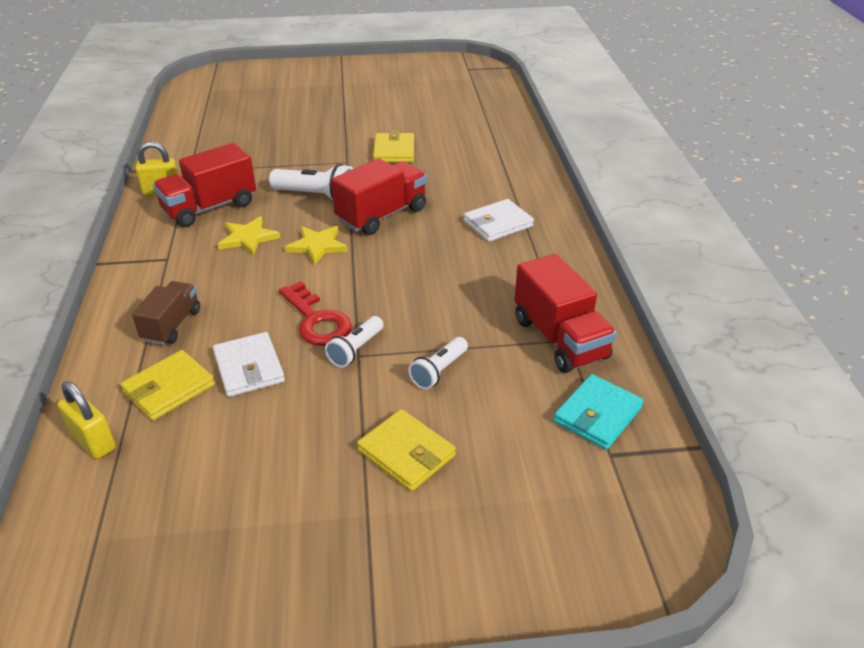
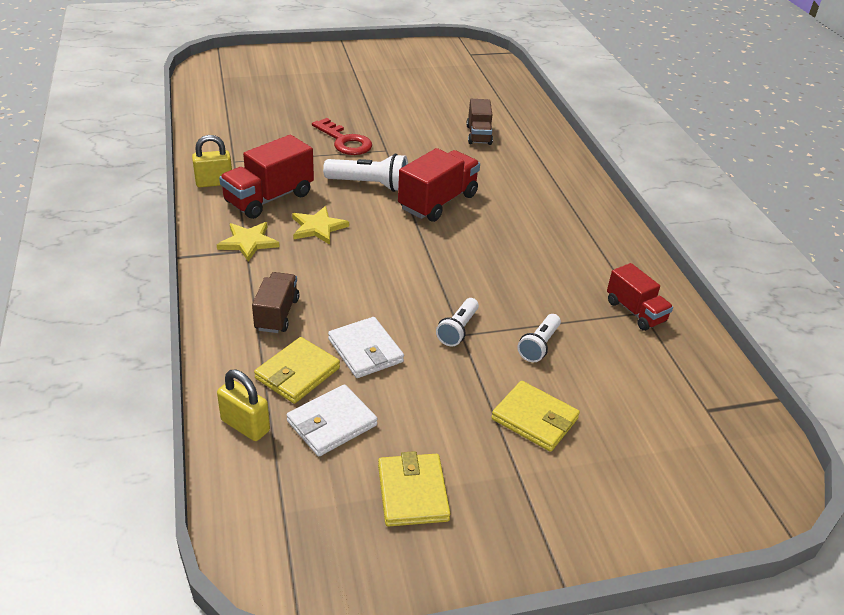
camera: 10 degrees left, 0 degrees up
(317, 246) = (387, 233): yellow star -> yellow star (248, 242)
(317, 320) = (412, 304): red key -> red key (345, 141)
(394, 151) = (427, 138): yellow wallet -> yellow wallet (412, 493)
(449, 148) = (478, 135): none -> brown truck
(498, 224) = (547, 207): white wallet -> white wallet (332, 423)
(560, 339) = (635, 311): red truck -> red truck, size x0.64
(597, 415) = (687, 377): turquoise wallet -> none

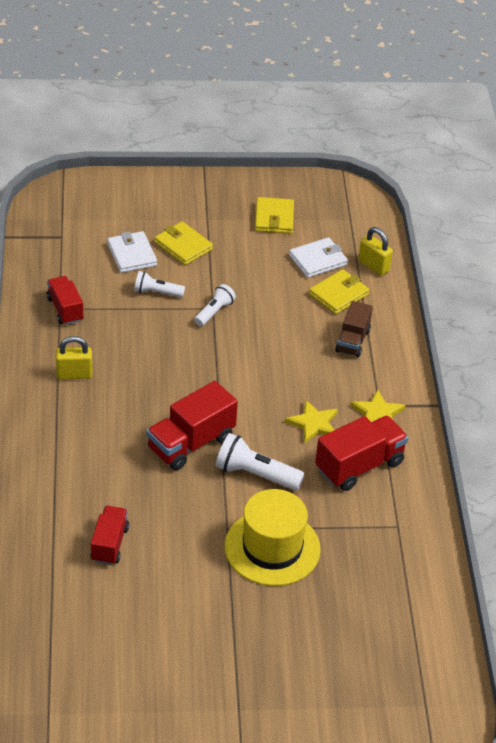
camera: 170 degrees left, 5 degrees up
(214, 183) = (415, 494): yellow padlock -> yellow padlock (74, 374)
(345, 141) = (272, 548): red key -> yellow hat
(365, 350) = (288, 304): white wallet -> white wallet (132, 255)
(478, 135) = (109, 544): brown truck -> red truck
(539, 345) = (157, 292): white flashlight -> white flashlight turned 120 degrees counterclockwise

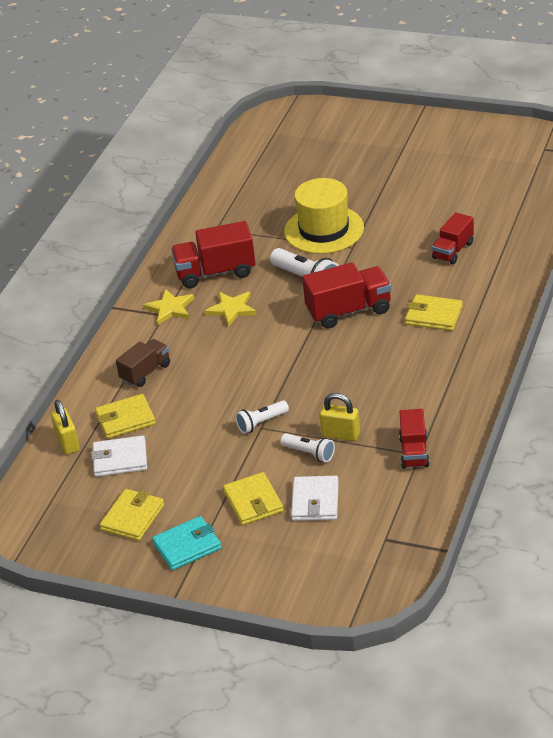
camera: 150 degrees left, 5 degrees down
(74, 374) = (430, 385): yellow padlock -> yellow padlock (341, 434)
(99, 453) = (434, 315): none -> yellow wallet
(216, 205) = (187, 546): none -> turquoise wallet

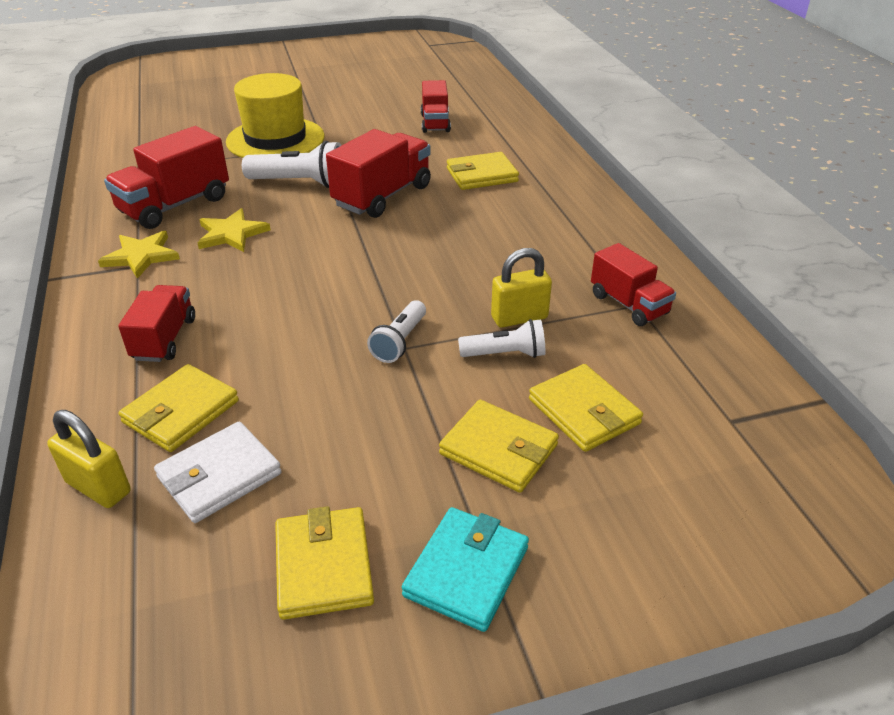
camera: 40 degrees left, 0 degrees up
(145, 372) = (164, 339): brown truck -> red truck
(315, 501) = (584, 411): white wallet -> yellow wallet

